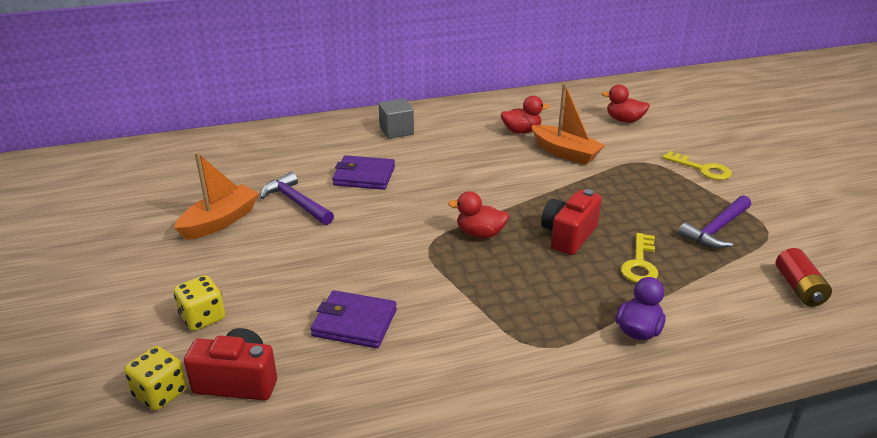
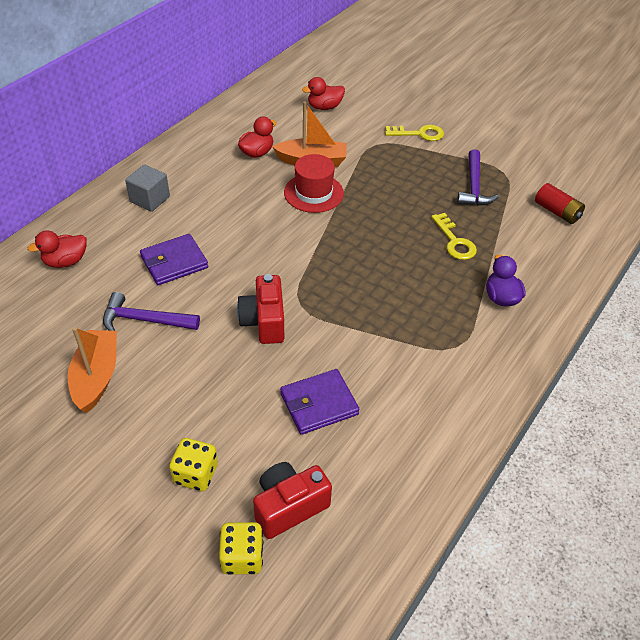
camera: 40 degrees left, 15 degrees up
(480, 233) = (326, 272): red duck -> red duck (65, 261)
(539, 175) = (313, 193): none -> red hat
(568, 235) = (388, 241): red camera -> red camera (264, 322)

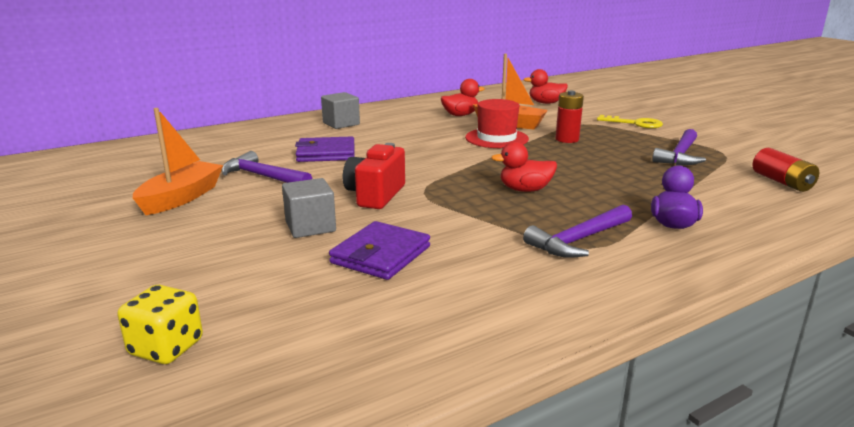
camera: 25 degrees right, 25 degrees down
(65, 261) = (235, 141): red duck -> red duck (525, 190)
(196, 474) = (194, 273): yellow dice -> none
(241, 384) = (310, 227): none -> grey cube
(289, 506) = (266, 321): red camera -> none
(319, 404) = (380, 255): purple wallet -> purple wallet turned 60 degrees counterclockwise
(374, 180) = (567, 139): none -> red battery
(447, 339) = (578, 240): none -> purple hammer
(454, 241) = (634, 182): yellow key -> none

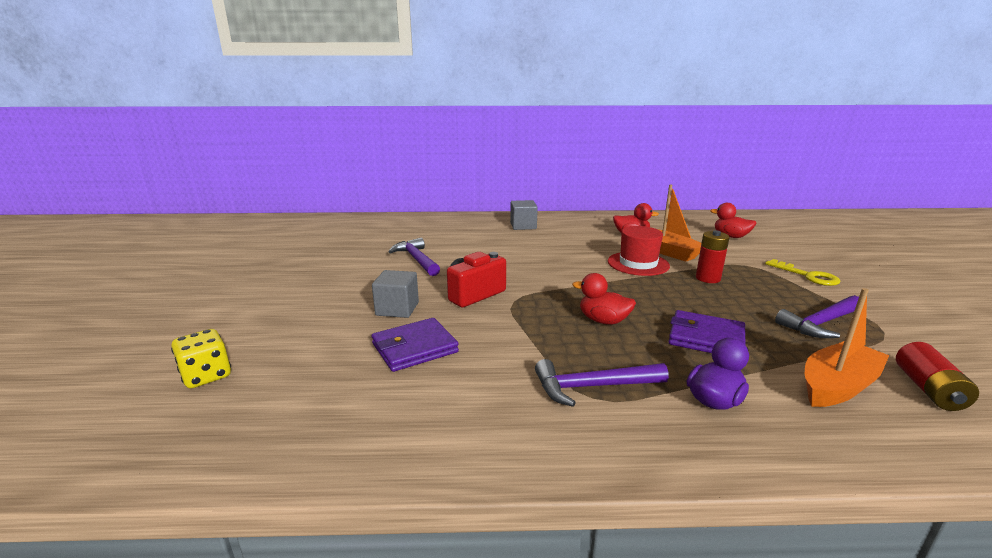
camera: 30 degrees right, 0 degrees up
(181, 198) = (349, 264): orange boat -> orange boat (837, 386)
(326, 153) = (482, 249): purple wallet -> purple wallet (706, 338)

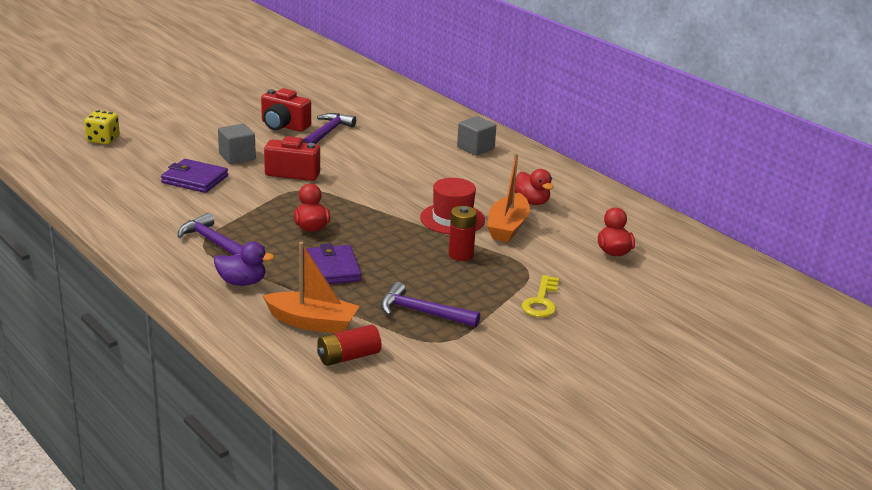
camera: 50 degrees right, 5 degrees up
(371, 271) = (283, 126): none -> red camera

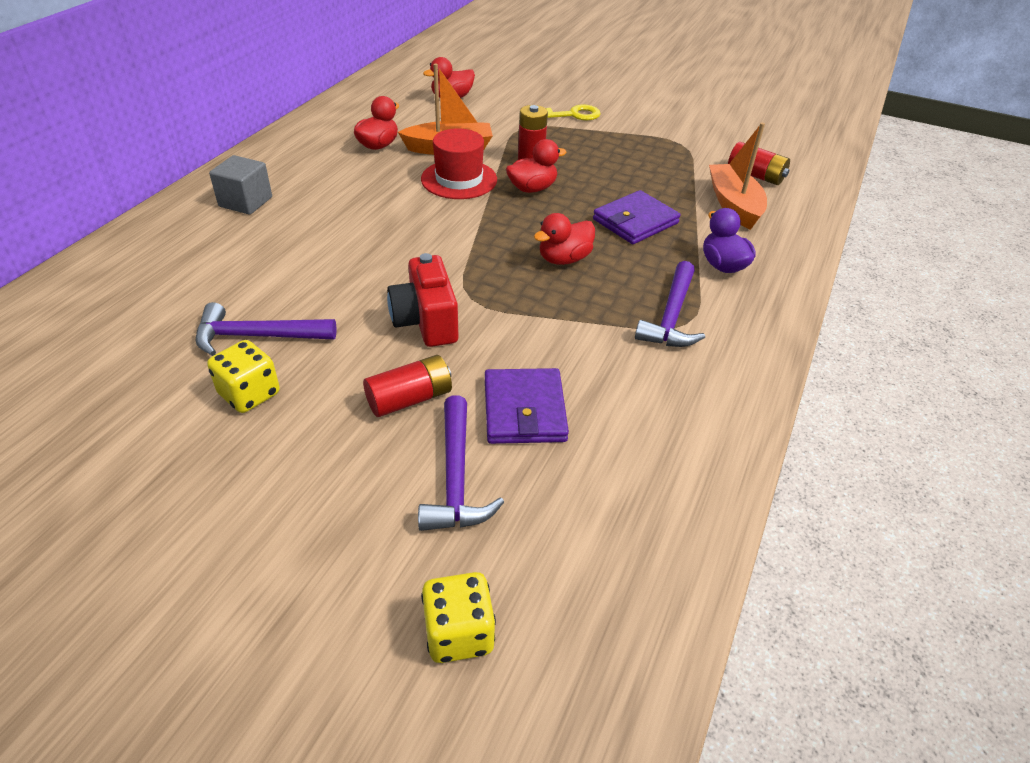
camera: 115 degrees left, 15 degrees up
(237, 156) = (410, 399): grey cube -> red battery
(283, 126) = (249, 394): red camera -> yellow dice
(415, 243) = (532, 188): none -> red duck
(422, 312) = (651, 159): purple hammer -> purple hammer (456, 478)

